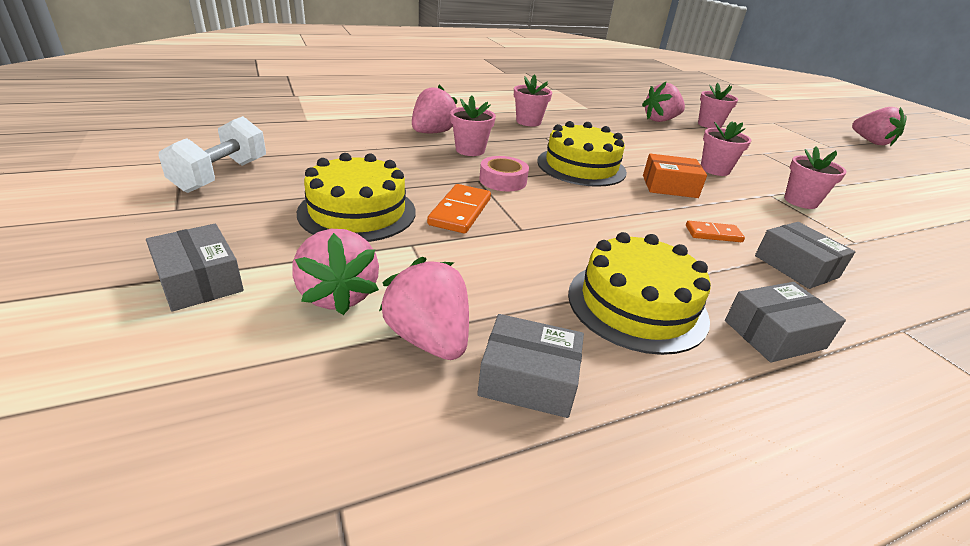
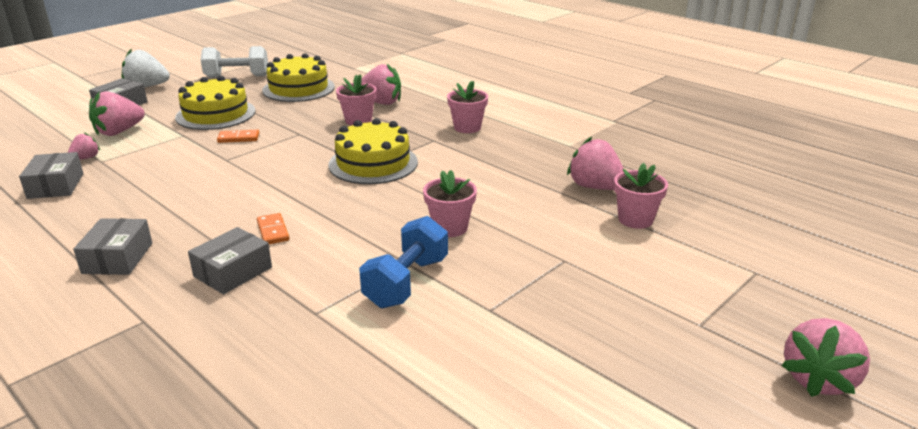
camera: 70 degrees right, 5 degrees down
(137, 245) = (147, 86): none -> white strawberry
(429, 338) = (86, 158): pink strawberry -> pink strawberry, size x0.55
(460, 211) = (238, 138): orange domino -> orange domino, size x0.65
(503, 180) = (307, 141): pink tape -> none
(637, 305) = (139, 207): yellow cake -> yellow cake (298, 88)
(669, 186) = (368, 206): orange box -> none
(774, 334) = (118, 258): grey box -> grey box turned 45 degrees clockwise
(800, 201) = (406, 282): pink flower pot -> blue dumbbell

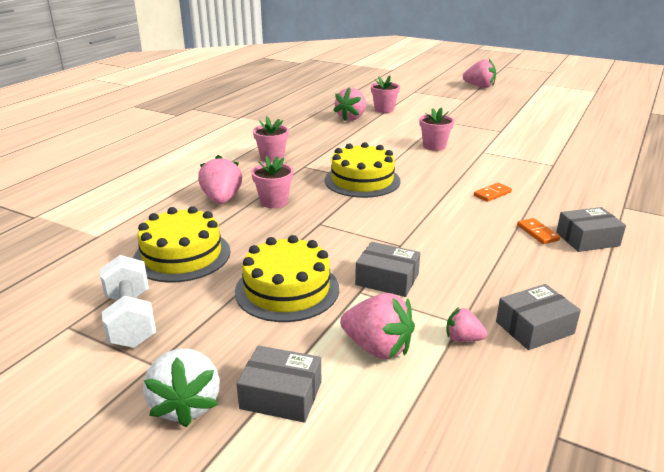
camera: 105 degrees left, 0 degrees up
(233, 272) = (549, 194): grey box -> grey box (387, 279)
(238, 138) = (348, 253): orange domino -> orange domino (537, 233)
(406, 282) = (501, 149): blue dumbbell -> none

